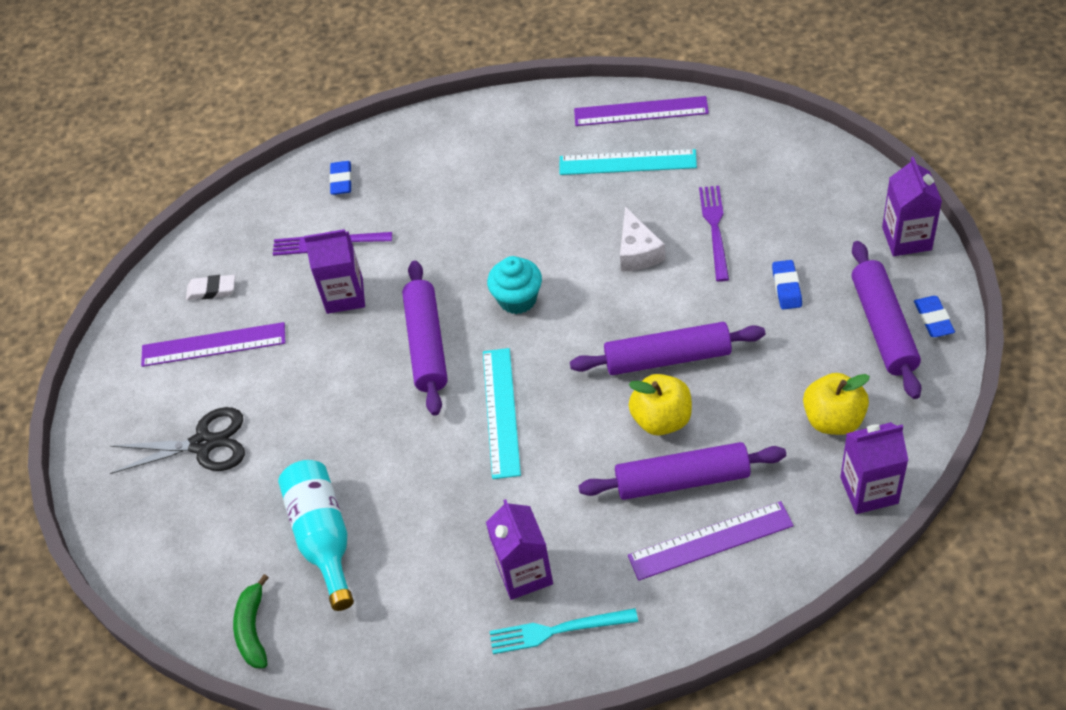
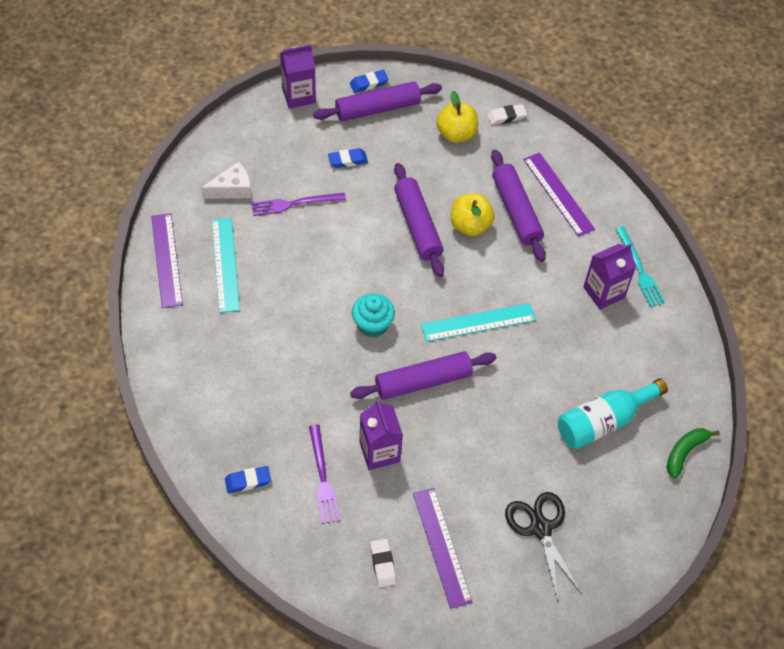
camera: 110 degrees left, 5 degrees up
(253, 629) = (685, 452): green banana -> green banana turned 150 degrees clockwise
(637, 252) = (320, 250): white cheese -> white cheese (232, 189)
(869, 490) = (506, 116): purple carton -> white eraser

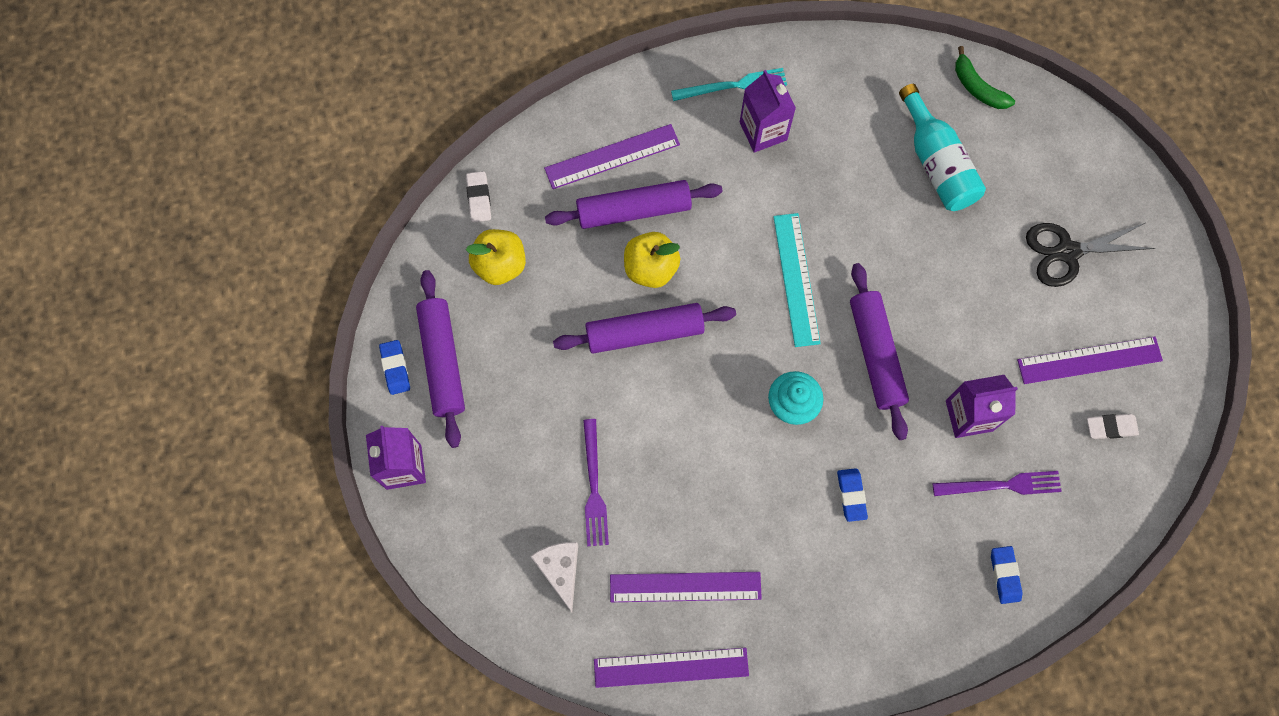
camera: 80 degrees left, 15 degrees up
(225, 264) = (685, 586): turquoise ruler -> purple ruler
(348, 160) = (528, 410): blue eraser -> blue eraser (851, 495)

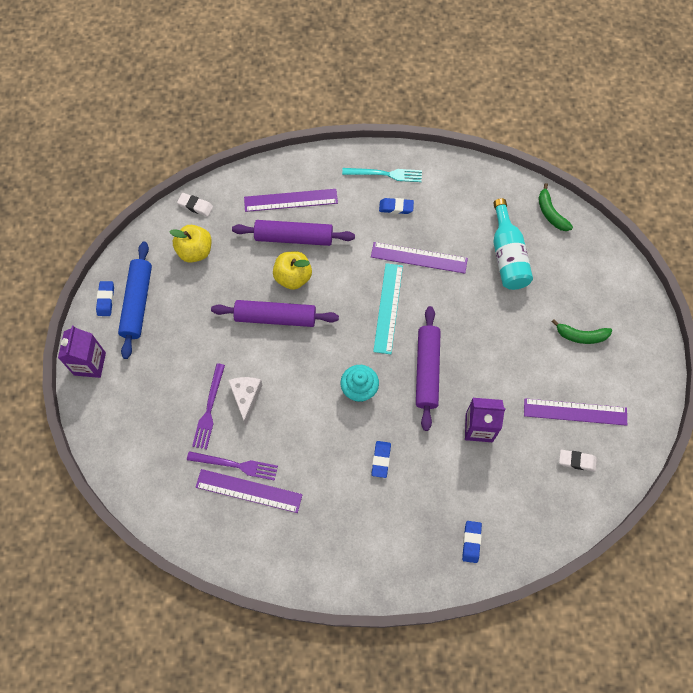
camera: 15 degrees right, 5 degrees down
(442, 361) = (137, 303): purple rolling pin -> blue rolling pin
(479, 198) = (195, 206): white eraser -> white eraser turned 75 degrees counterclockwise
(560, 570) = (169, 457): white cheese -> white cheese (246, 397)
(671, 667) = (221, 542): purple ruler -> purple ruler (419, 258)
(763, 131) = (396, 207): purple carton -> blue eraser
(1001, 485) = (487, 480): purple fork -> purple fork (236, 465)
(1067, 252) = (581, 336): black scissors -> green banana

